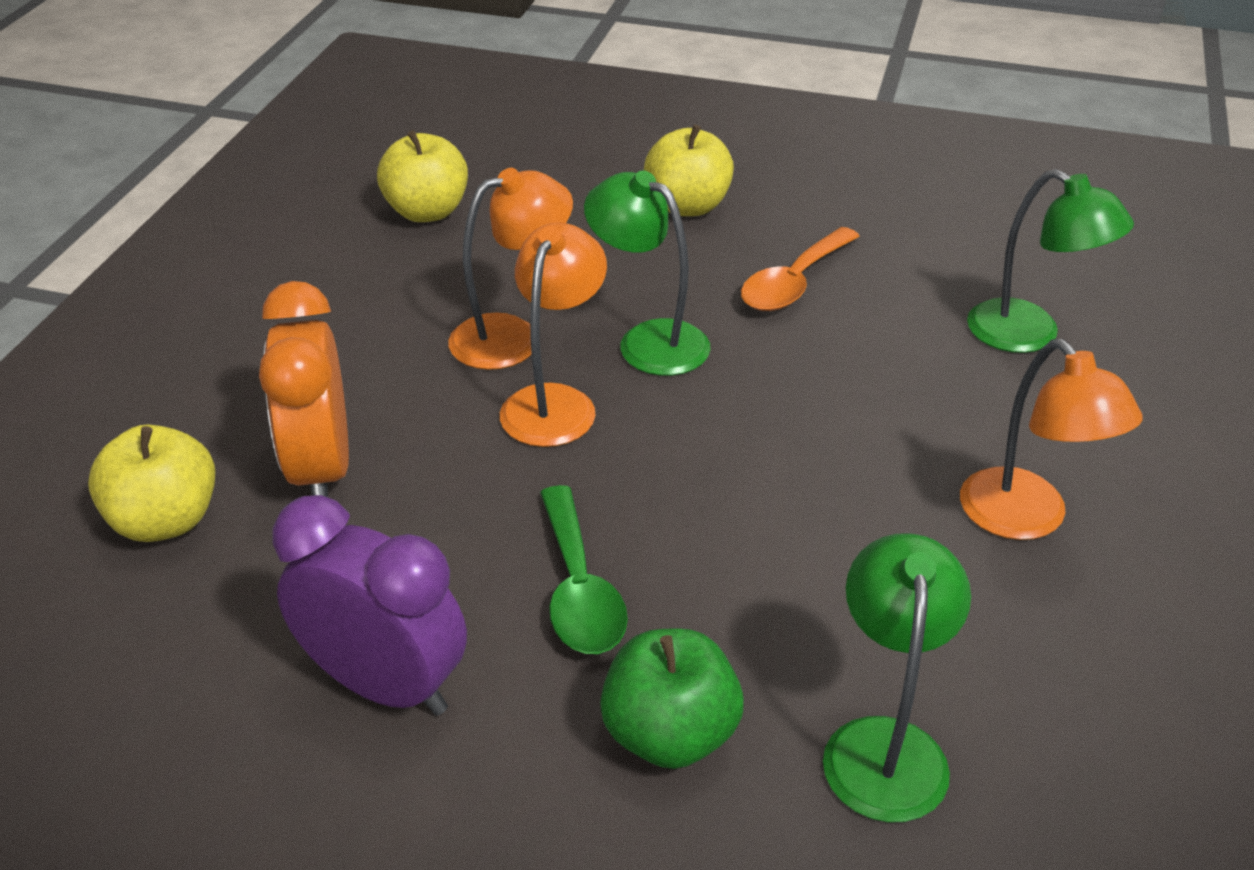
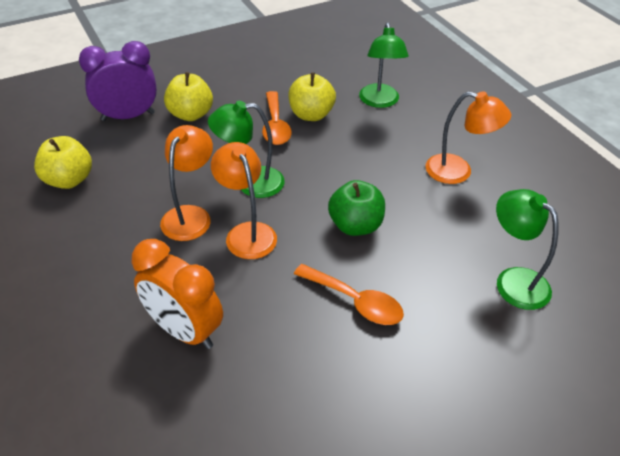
camera: 45 degrees left, 5 degrees up
(165, 521) = (141, 408): yellow apple -> yellow apple (311, 115)
(385, 685) = (336, 396): purple clock -> purple clock (128, 116)
(578, 588) = (355, 301): green spoon -> orange spoon
(670, 734) = (452, 330): green apple -> green apple (355, 226)
(1030, 335) = (379, 102): green lamp -> green lamp turned 90 degrees clockwise

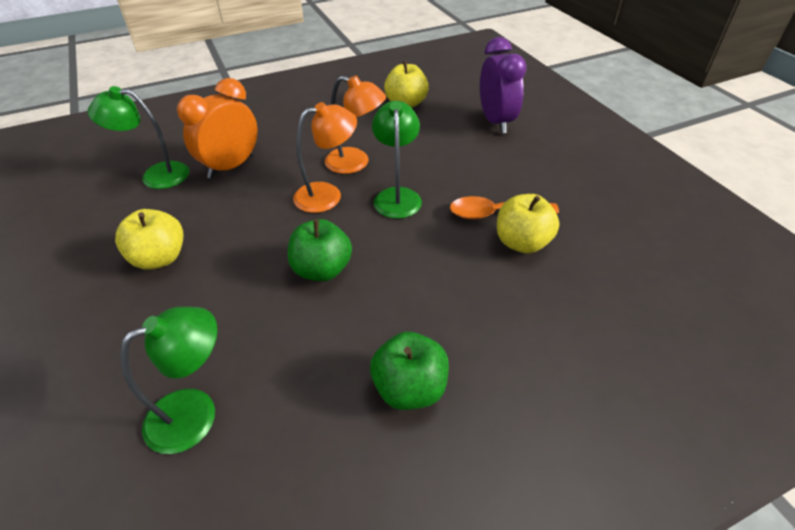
camera: 95 degrees right, 0 degrees up
(190, 114) = (505, 156): yellow apple -> yellow apple (160, 258)
(355, 301) = (221, 262): orange spoon -> none
(379, 102) = (568, 314): green lamp -> green lamp (156, 175)
(458, 171) = (409, 388): orange lamp -> green apple

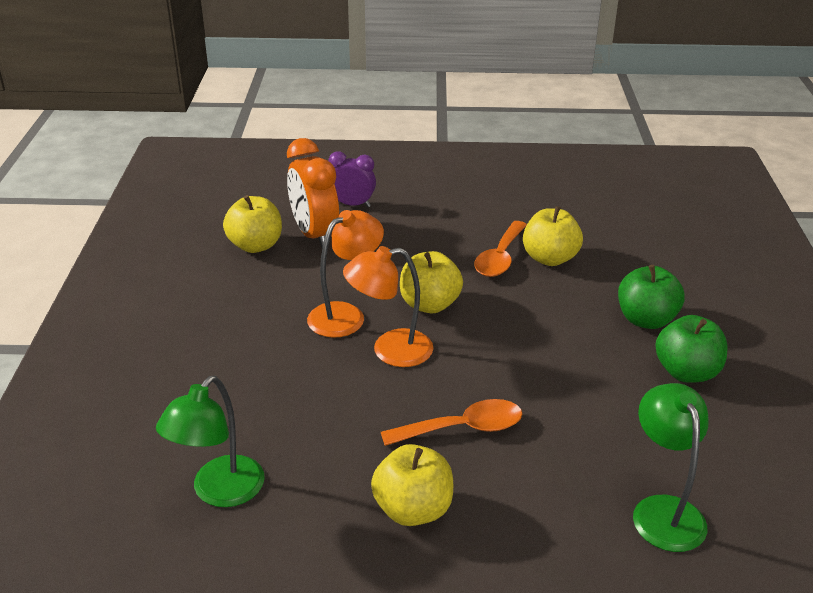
camera: 65 degrees left, 10 degrees down
(231, 166) = (263, 415): orange clock -> orange clock (315, 235)
(255, 257) = (462, 428): none -> orange spoon
(322, 270) = (513, 384): green apple -> green apple (646, 320)
(327, 195) = (390, 350): orange lamp -> orange lamp turned 105 degrees counterclockwise
(397, 196) = (429, 304): green lamp -> yellow apple
(495, 122) = (352, 204): purple clock -> purple clock, size x0.63

